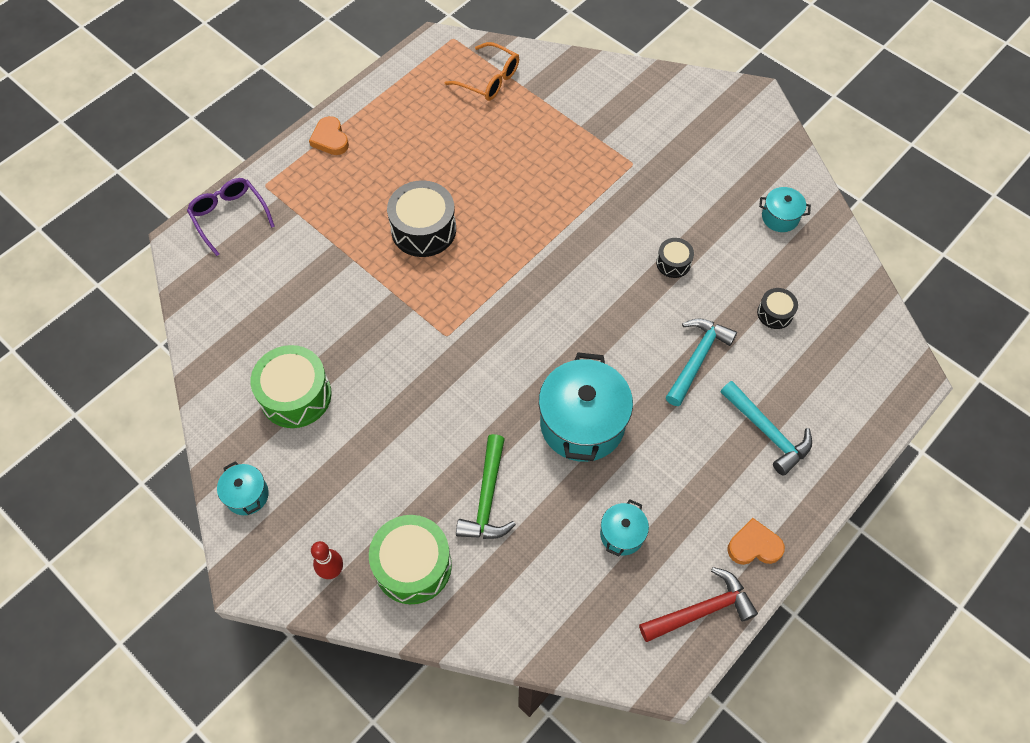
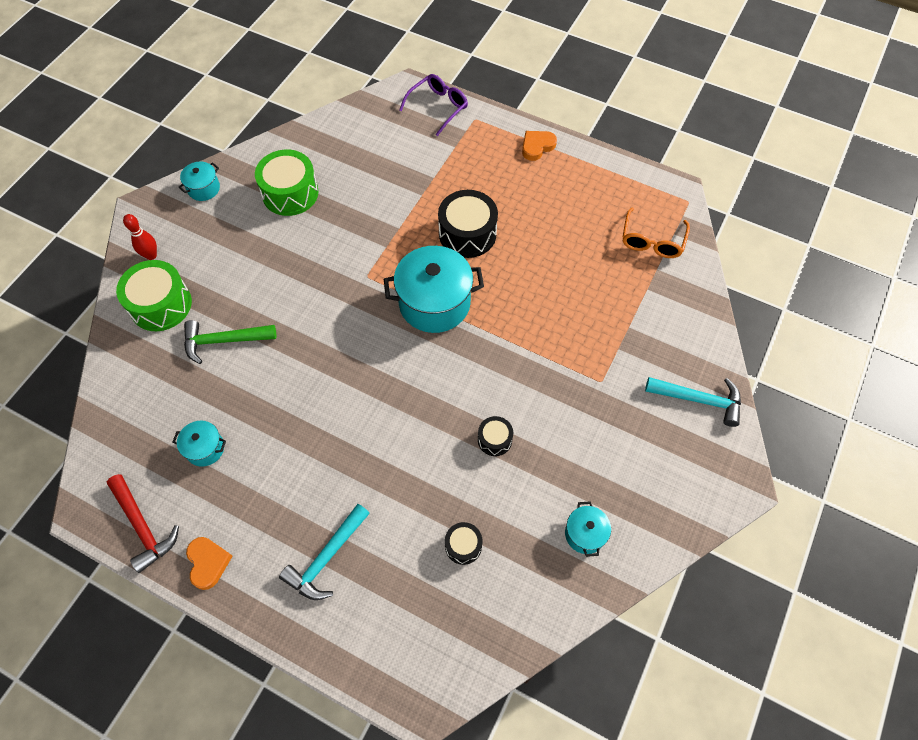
camera: 75 degrees right, 0 degrees up
(582, 423) = (304, 396): turquoise pot -> turquoise pot (434, 303)
(697, 358) = (393, 480): turquoise hammer -> turquoise hammer (699, 400)

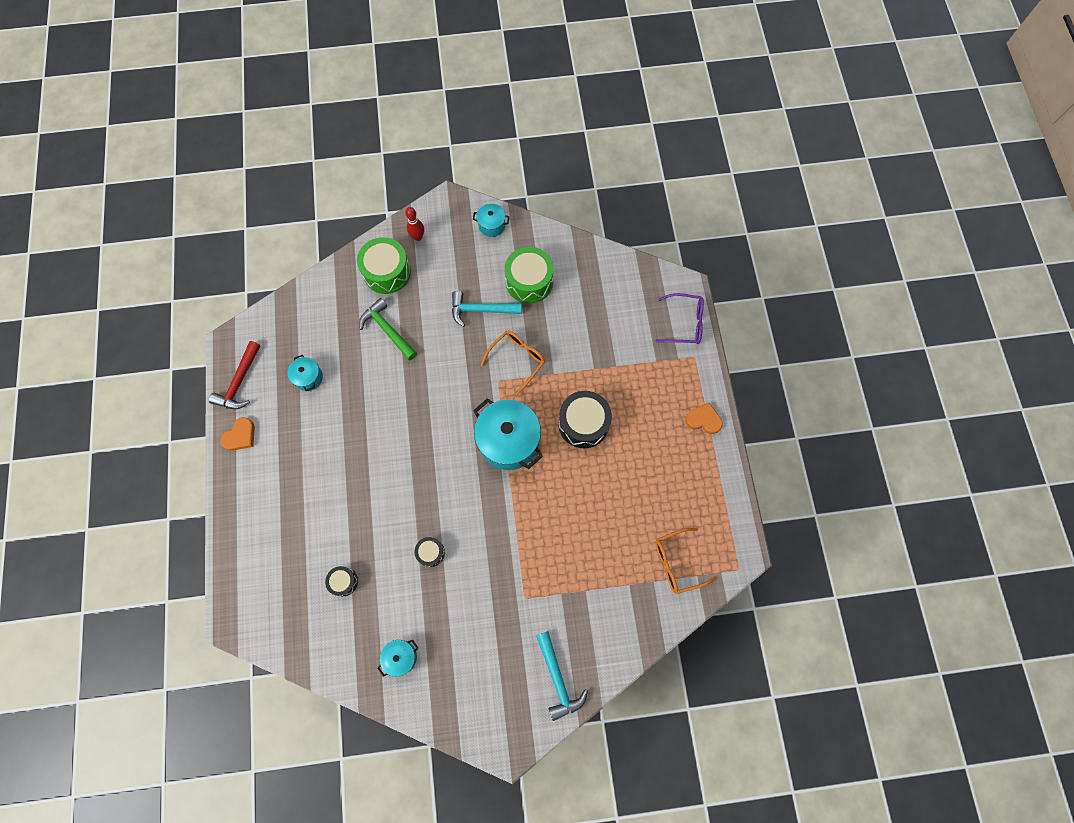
camera: 55 degrees right, 10 degrees up
(326, 558) = (284, 502): turquoise hammer -> turquoise hammer (481, 310)
(359, 248) = (517, 359): none -> orange glasses

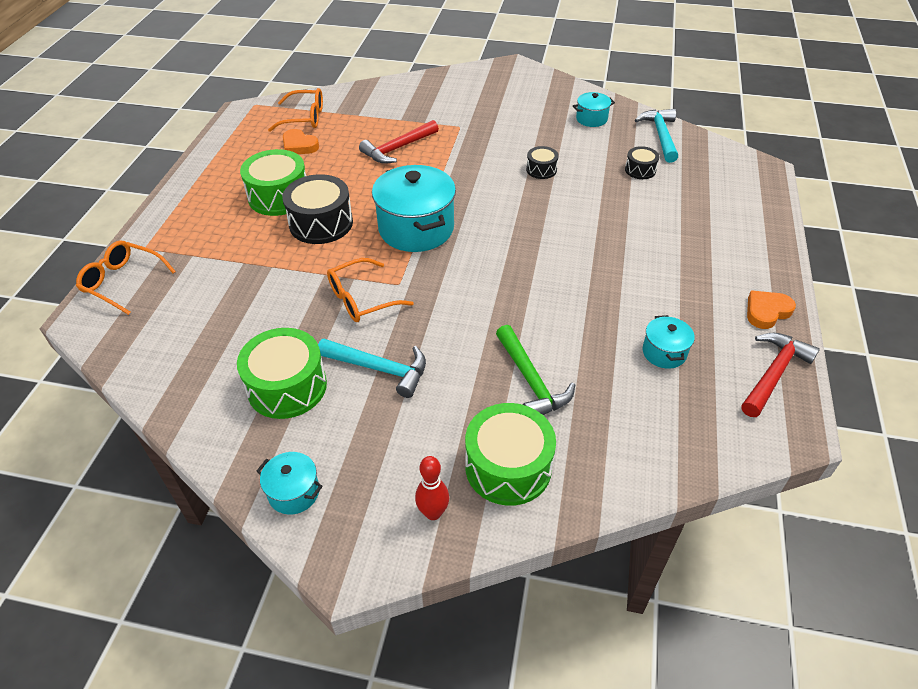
camera: 160 degrees left, 25 degrees down
(558, 679) = (454, 85): turquoise hammer -> turquoise hammer (660, 135)
(567, 541) = (397, 149): none -> red hammer
(633, 443) = (279, 196): none -> green drum
(684, 323) = (123, 282): purple glasses -> orange glasses
(703, 420) = (189, 196): orange heart -> orange heart (299, 146)

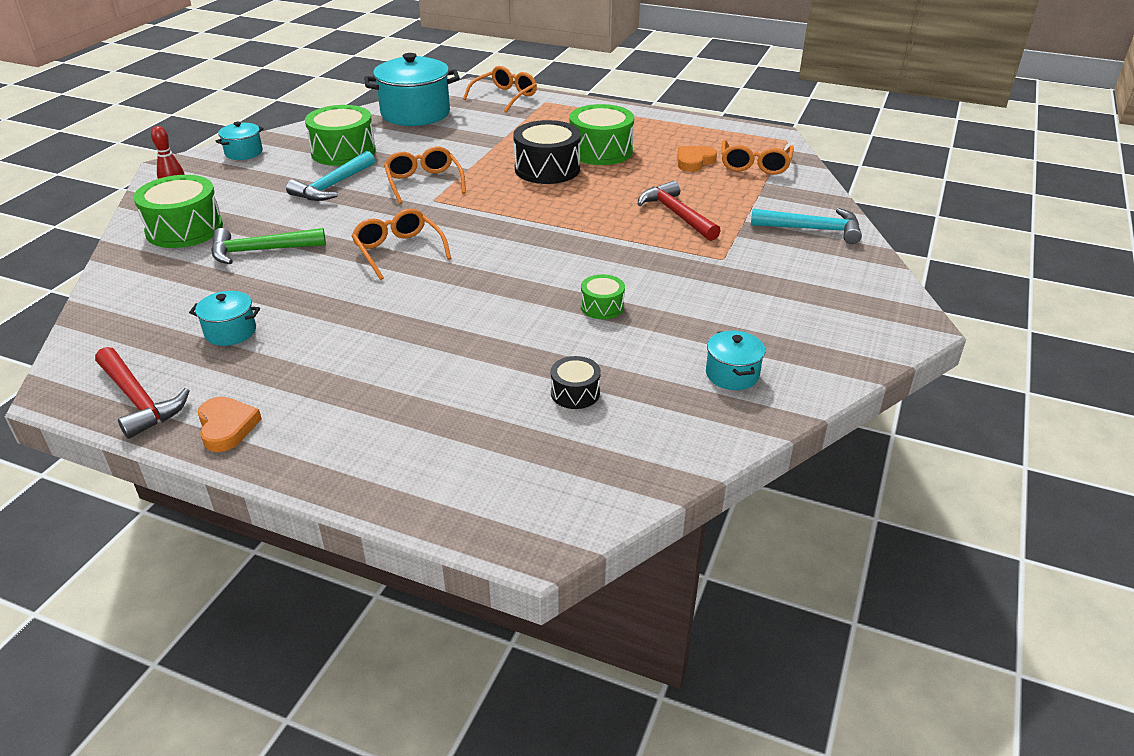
camera: 100 degrees right, 10 degrees down
(416, 229) = (515, 214): turquoise pot -> turquoise pot (415, 113)
(500, 285) = (398, 251): none -> orange glasses
(541, 170) = (602, 307): black drum -> green drum
(660, 135) = (669, 438): turquoise hammer -> turquoise hammer (813, 229)

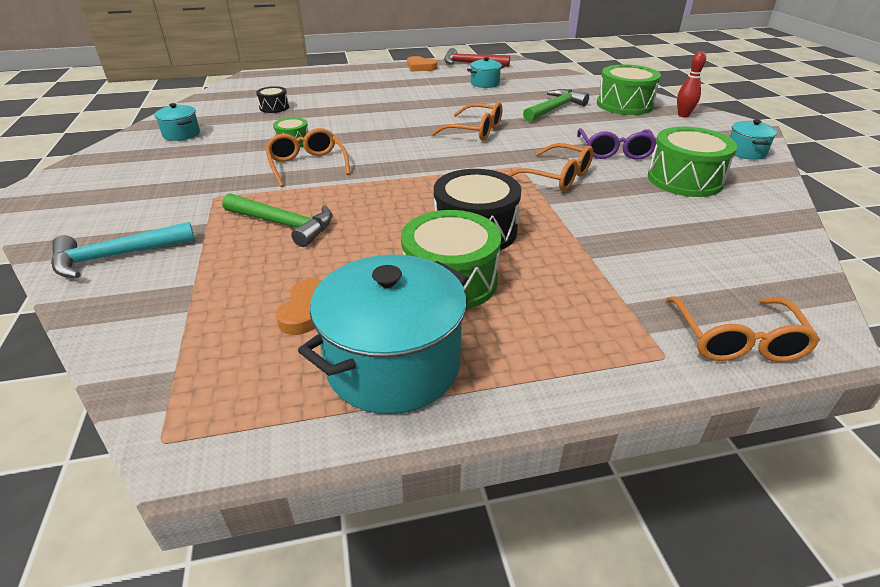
camera: 145 degrees right, 0 degrees up
(332, 186) = (614, 152): turquoise hammer -> purple glasses
(415, 113) = (750, 251): turquoise pot -> turquoise pot (393, 364)
(676, 214) = (284, 224): red hammer -> green hammer
(755, 165) = (212, 340): orange glasses -> orange glasses (307, 165)

